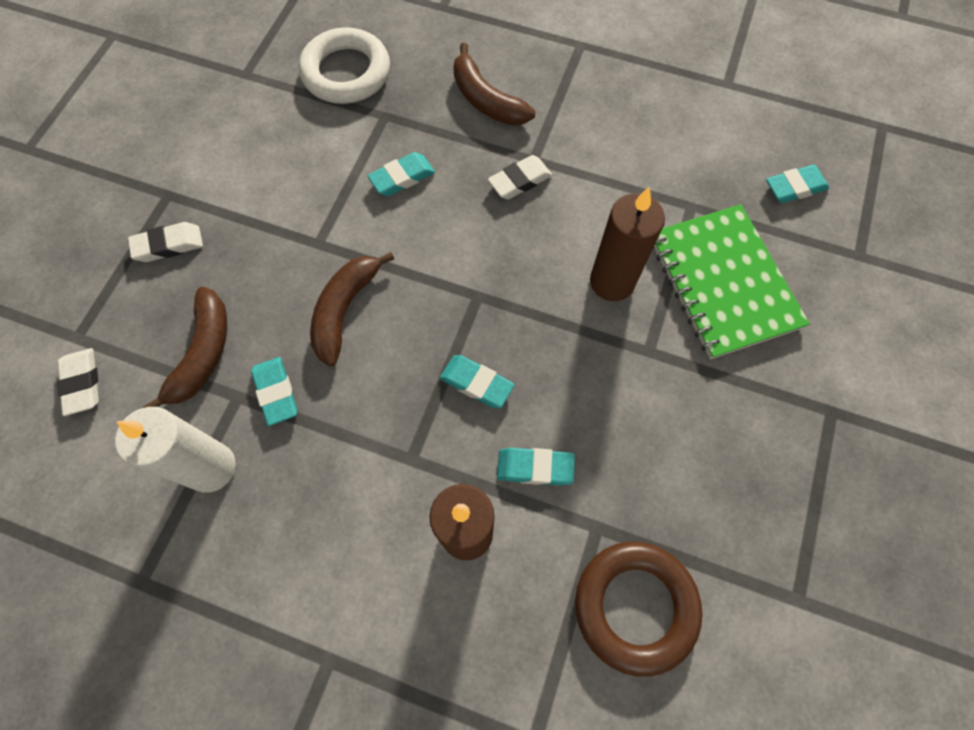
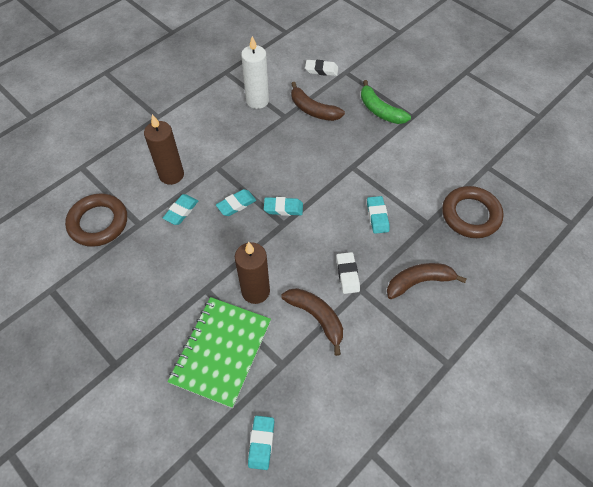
camera: 115 degrees right, 10 degrees down
(168, 245) = (380, 110): white eraser -> green banana
(276, 392) = (278, 129): turquoise eraser -> turquoise eraser (283, 208)
(345, 310) = (306, 166): brown banana -> brown banana (316, 318)
(346, 73) = (470, 215): white ring -> brown ring
(723, 282) = (221, 352): green notebook -> green notebook turned 75 degrees counterclockwise

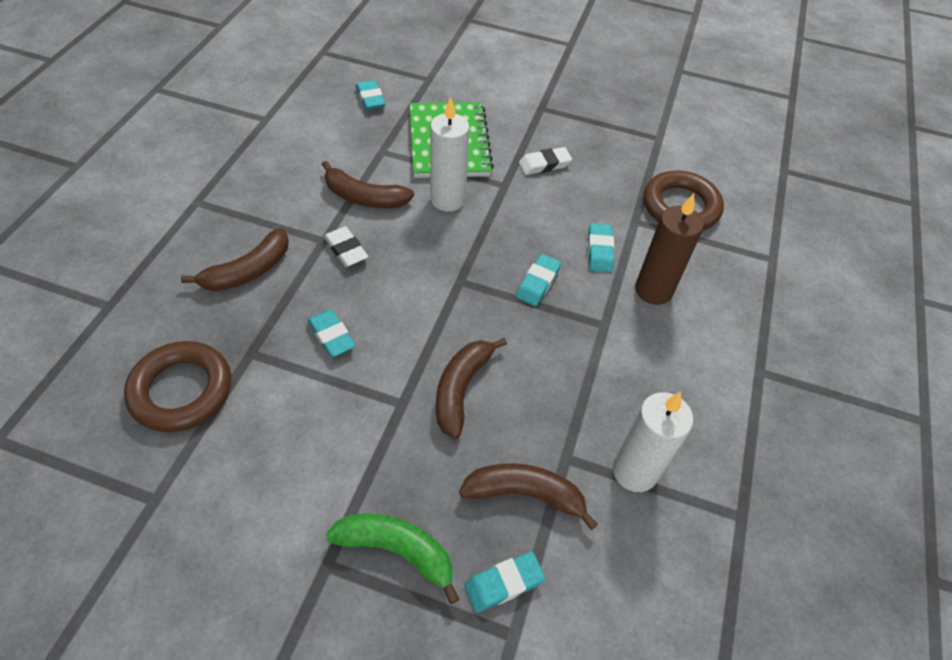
camera: 150 degrees right, 5 degrees down
(255, 291) = (448, 199): brown candle -> white candle
(283, 208) = (472, 300): turquoise eraser -> turquoise eraser (504, 583)
(317, 162) = (461, 389): none -> brown banana
(321, 70) = (566, 614): white eraser -> white eraser (544, 164)

